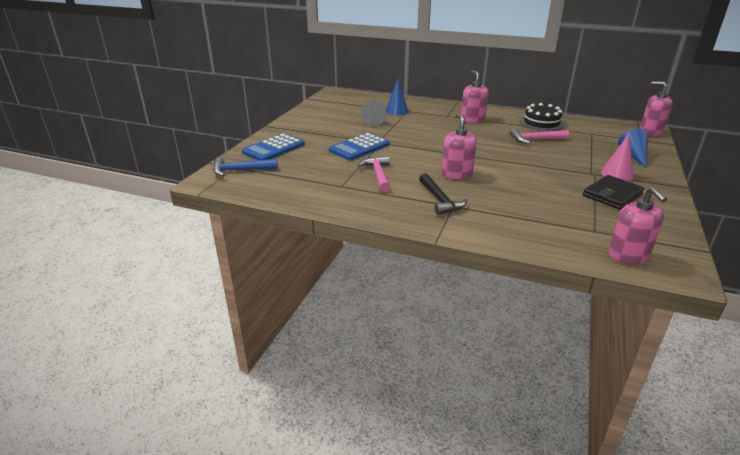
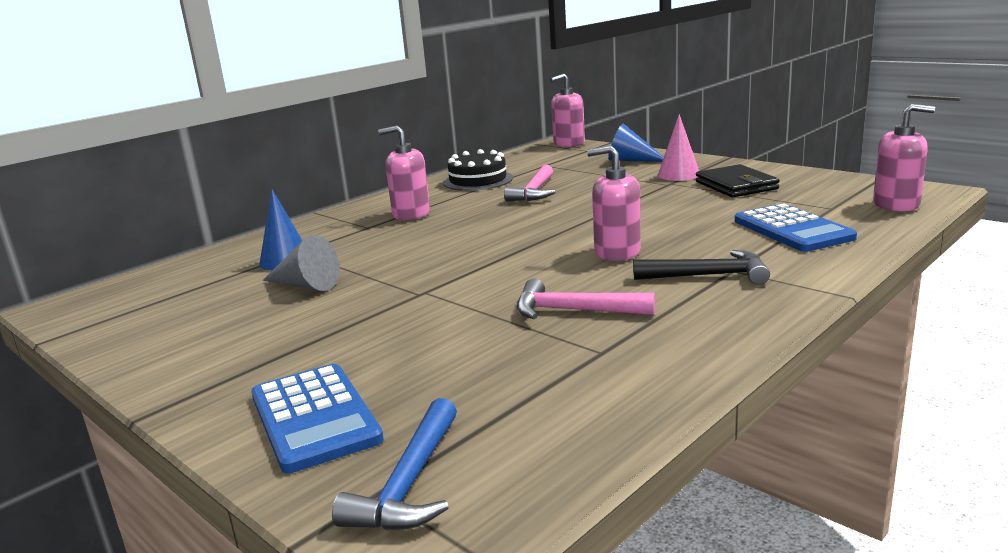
camera: 65 degrees left, 10 degrees down
(359, 147) = (426, 314): blue calculator -> blue calculator (792, 229)

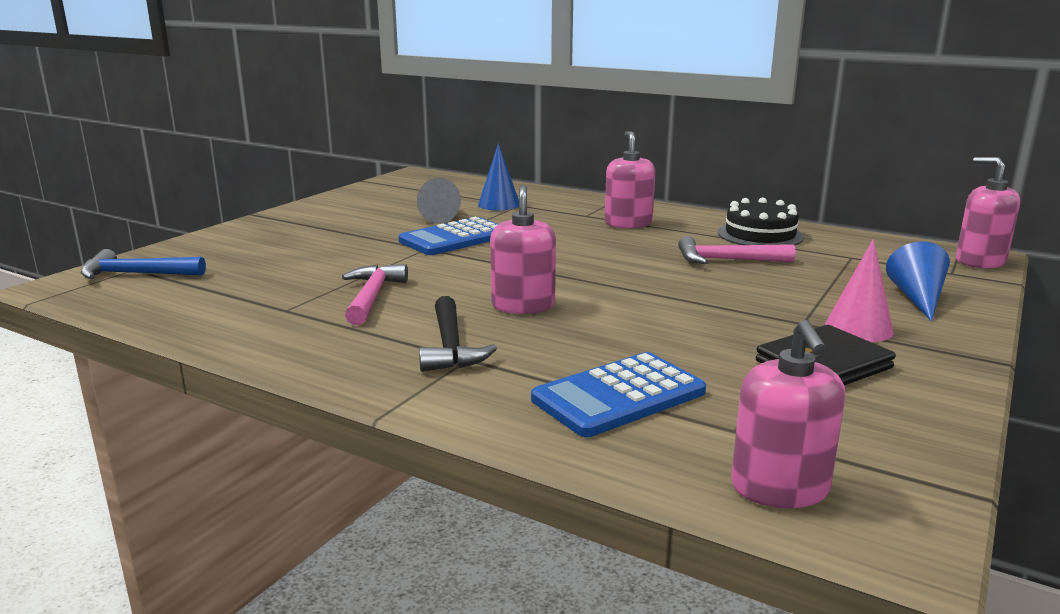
camera: 75 degrees right, 0 degrees up
(314, 418) = (229, 246): blue calculator -> blue calculator (455, 238)

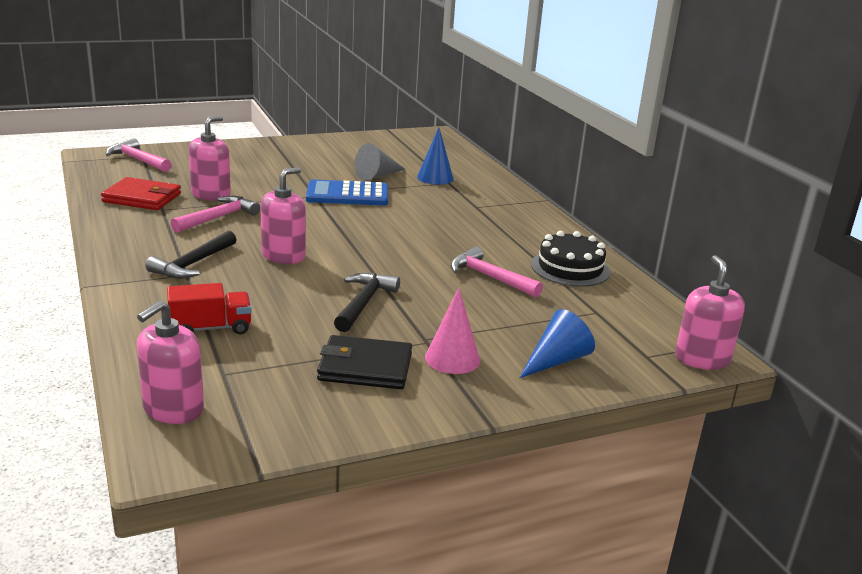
camera: 35 degrees right, 5 degrees up
(136, 274) = (137, 160): blue hammer -> pink hammer
(233, 307) = (142, 198): none -> red wallet
(618, 396) = (210, 328): blue calculator -> red truck
(628, 223) = (490, 224): pink soap dispenser -> pink soap dispenser (211, 194)
(689, 316) = (364, 303): none -> black hammer

